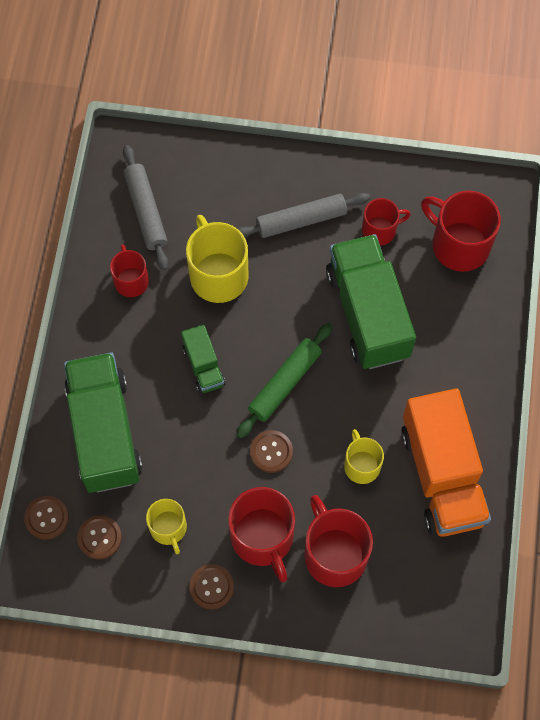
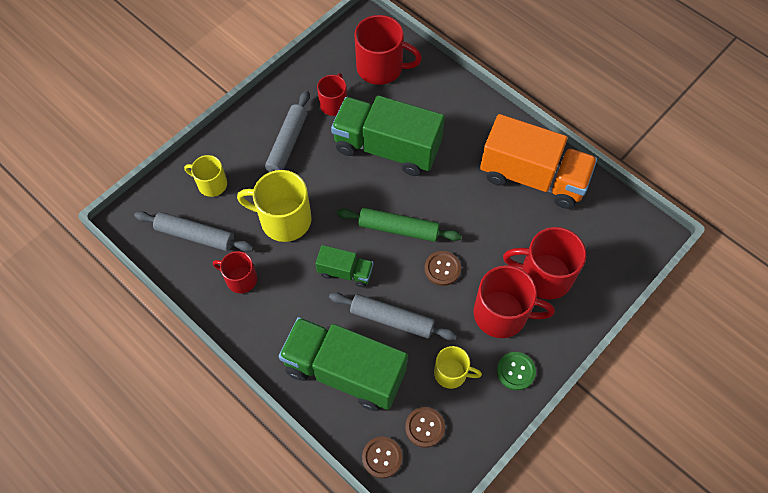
camera: 55 degrees left, 5 degrees down
(185, 440) = (392, 319): none -> grey rolling pin
(211, 587) = (516, 371): brown button -> green button
(285, 383) = (398, 228): green rolling pin -> green rolling pin turned 60 degrees counterclockwise
(361, 465) = (492, 219): yellow mug -> yellow mug (211, 184)
(459, 245) = (381, 68): red mug -> red mug turned 150 degrees counterclockwise

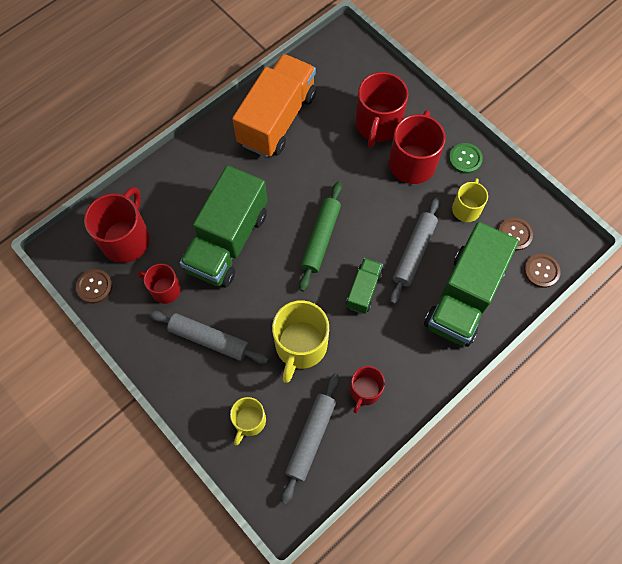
camera: 85 degrees left, 5 degrees up
(442, 269) = (365, 205): brown button -> brown button (94, 286)

